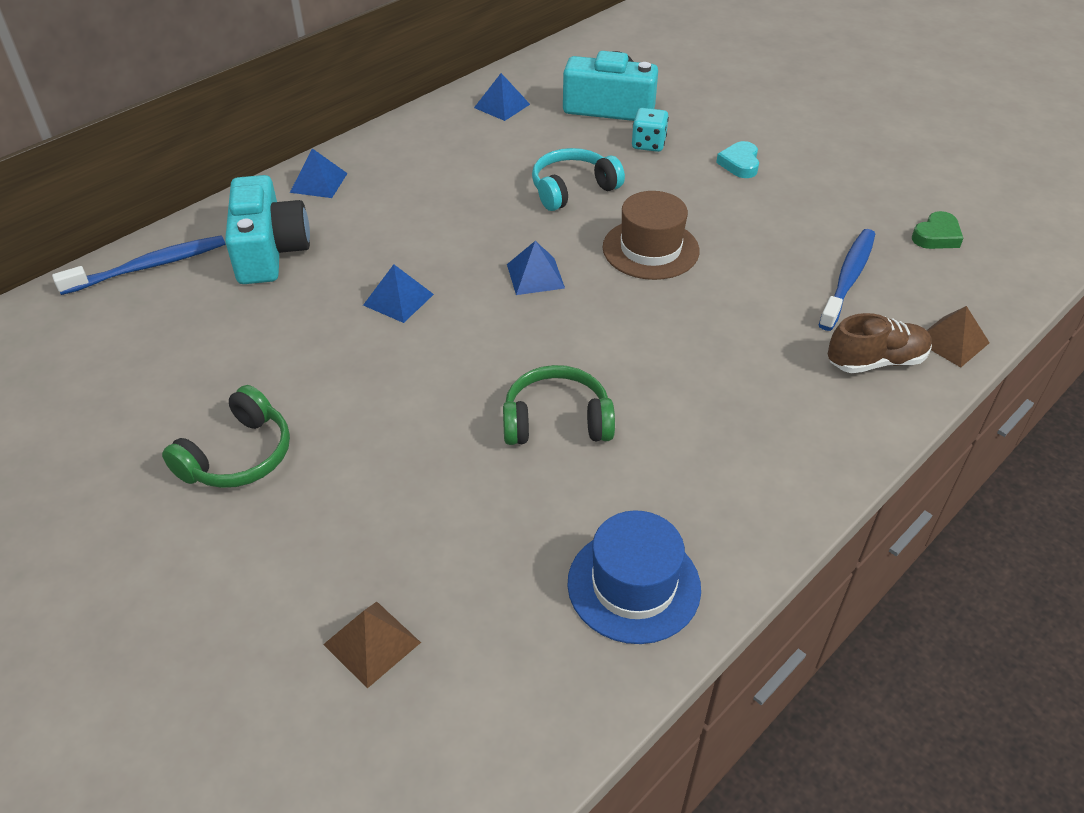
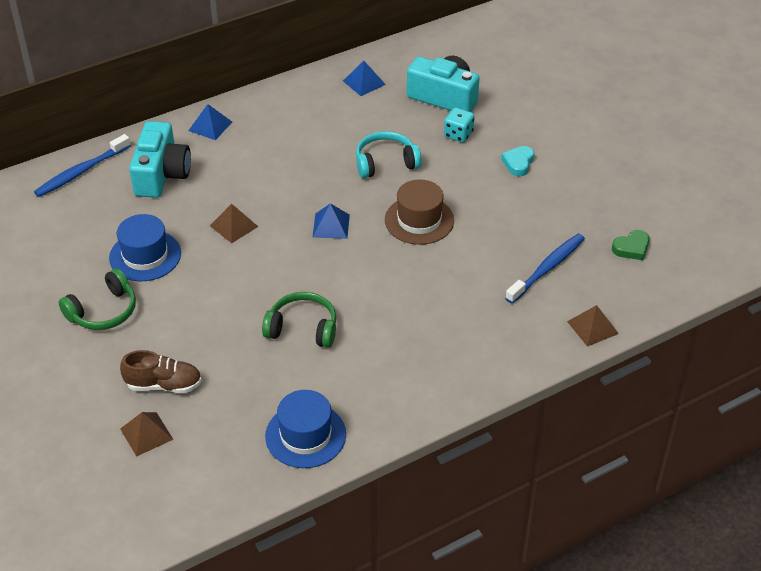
camera: 15 degrees right, 0 degrees up
(149, 267) = (81, 172): blue toothbrush -> blue toothbrush turned 150 degrees clockwise
(280, 362) = (145, 256): none -> blue hat
(398, 299) = (234, 226): blue pyramid -> brown pyramid
(875, 361) = (531, 331): brown shoe -> brown shoe (164, 385)

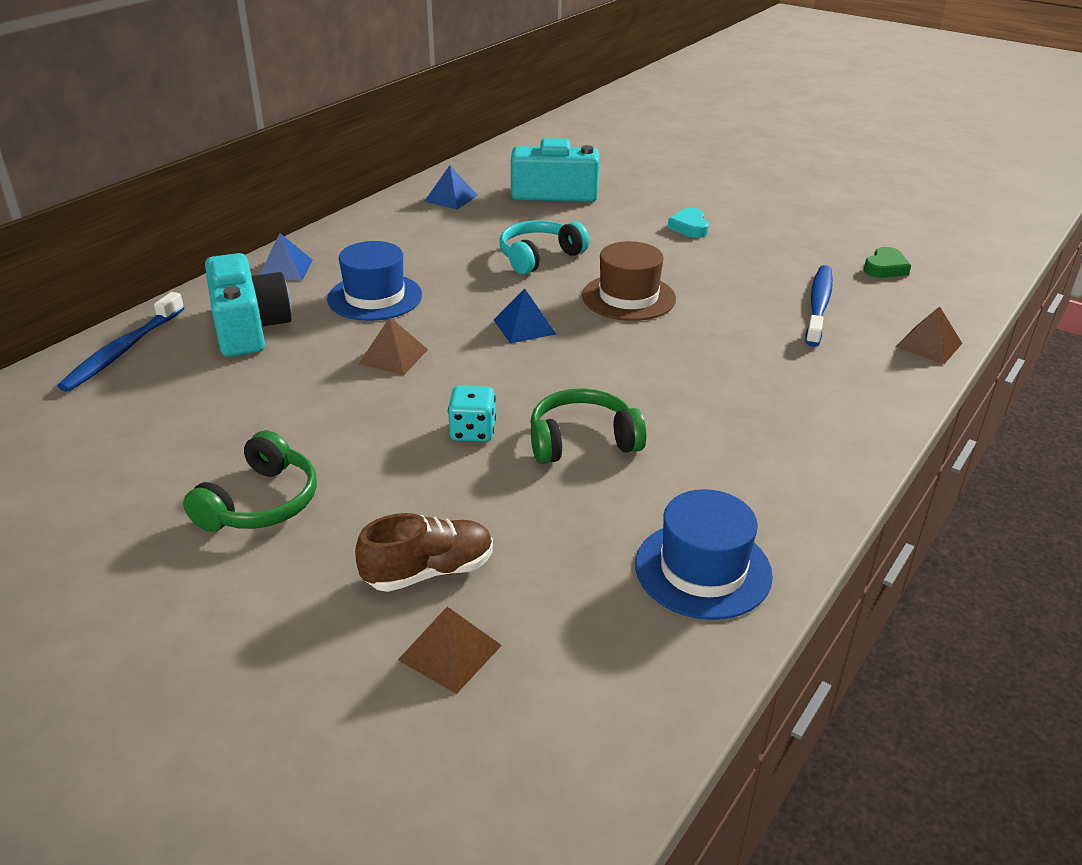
camera: 25 degrees left, 10 degrees down
(145, 256) = (284, 419): blue hat -> blue hat (375, 297)
(458, 134) = (600, 218): turquoise dice -> turquoise dice (472, 431)

